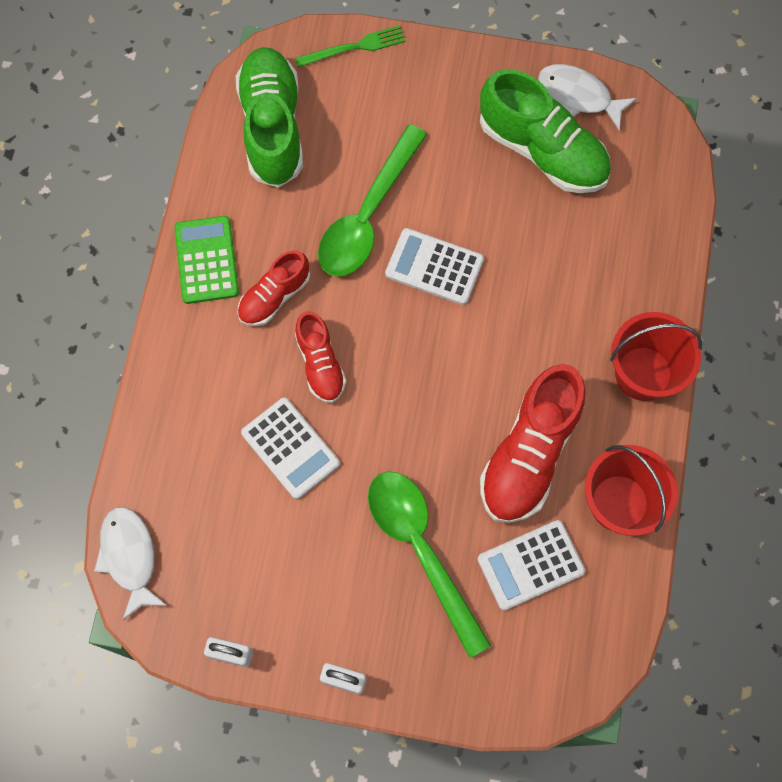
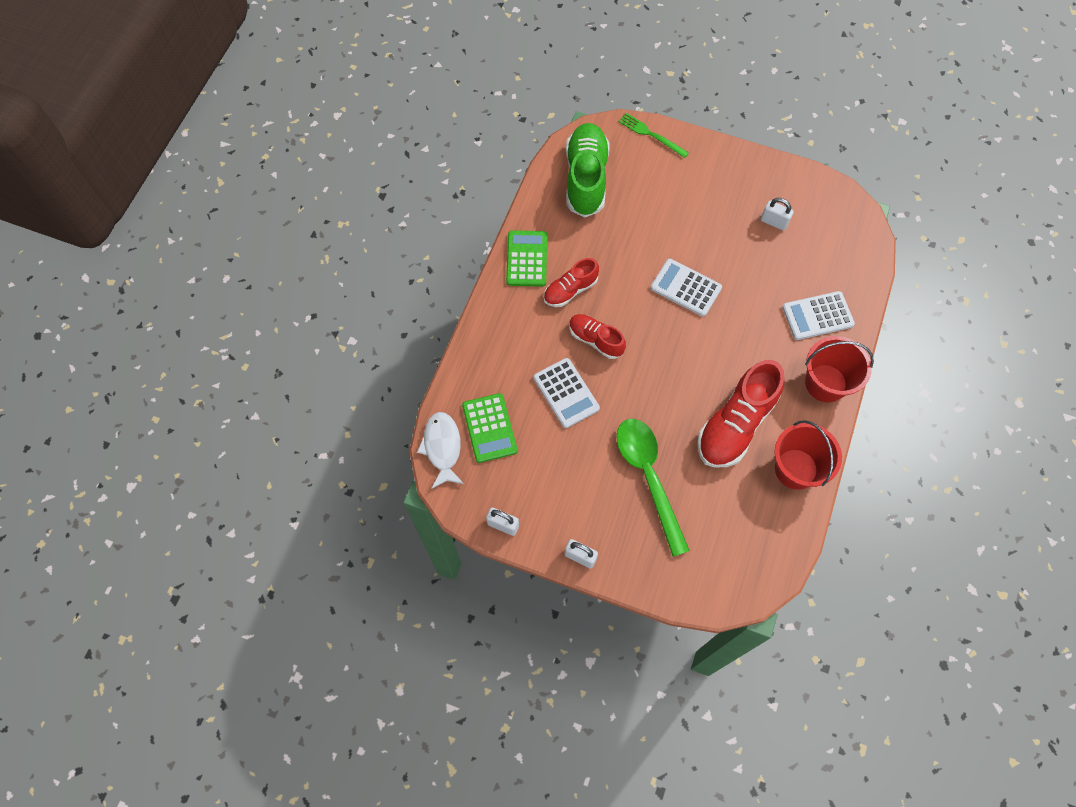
camera: 10 degrees right, 5 degrees down
(191, 517) = (489, 428): none -> green calculator
(320, 364) = (595, 340): red shoe -> red shoe turned 135 degrees clockwise
(354, 47) = (651, 135): green fork -> green fork turned 135 degrees counterclockwise
(367, 216) = (643, 246): green spoon -> none
(530, 565) = (726, 501): white calculator -> white calculator (817, 316)
(542, 150) = (774, 222): green shoe -> white padlock
(578, 96) = (804, 190): white fish -> none

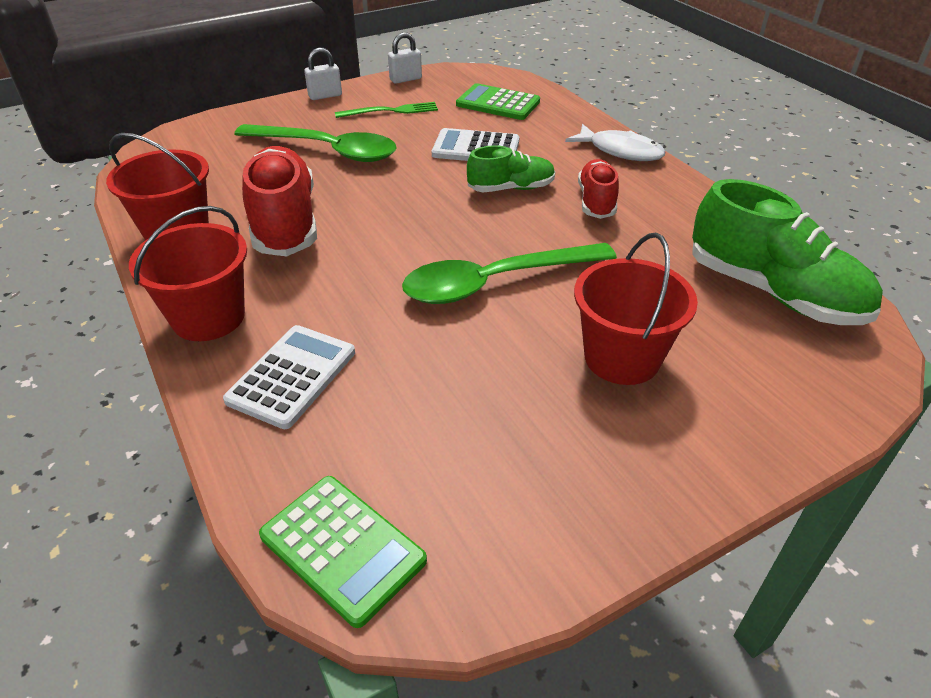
camera: 130 degrees right, 25 degrees down
(442, 448) = (511, 81): white fish -> white fish (620, 151)
(526, 259) = (674, 193): green calculator -> green calculator (342, 548)
(595, 340) = (511, 188): red shoe -> green shoe
(651, 135) = (825, 407): green fork -> green fork (391, 111)
(685, 288) = (494, 282): white calculator -> green spoon
(688, 210) = (622, 358): none -> red bucket
(774, 222) = (498, 443): white padlock -> none

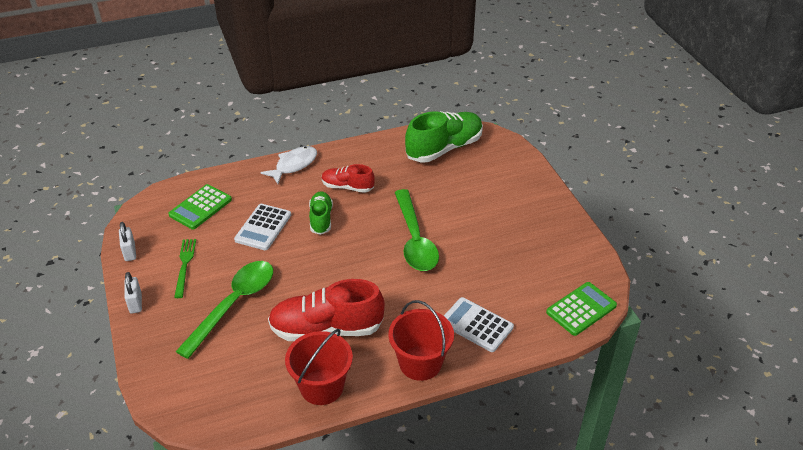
camera: 80 degrees left, 0 degrees up
(622, 358) = (481, 207): red bucket -> none

